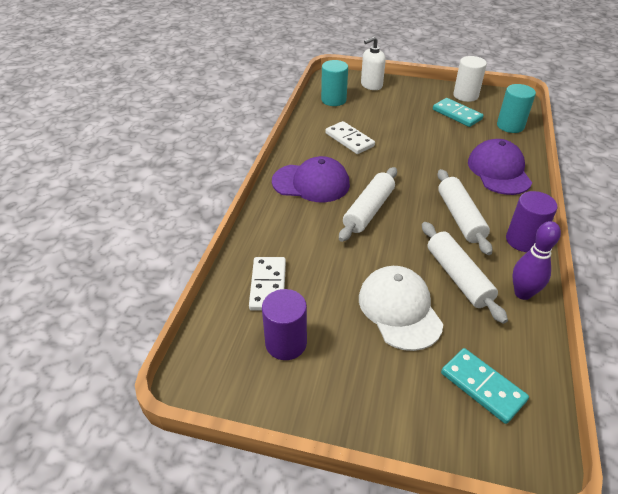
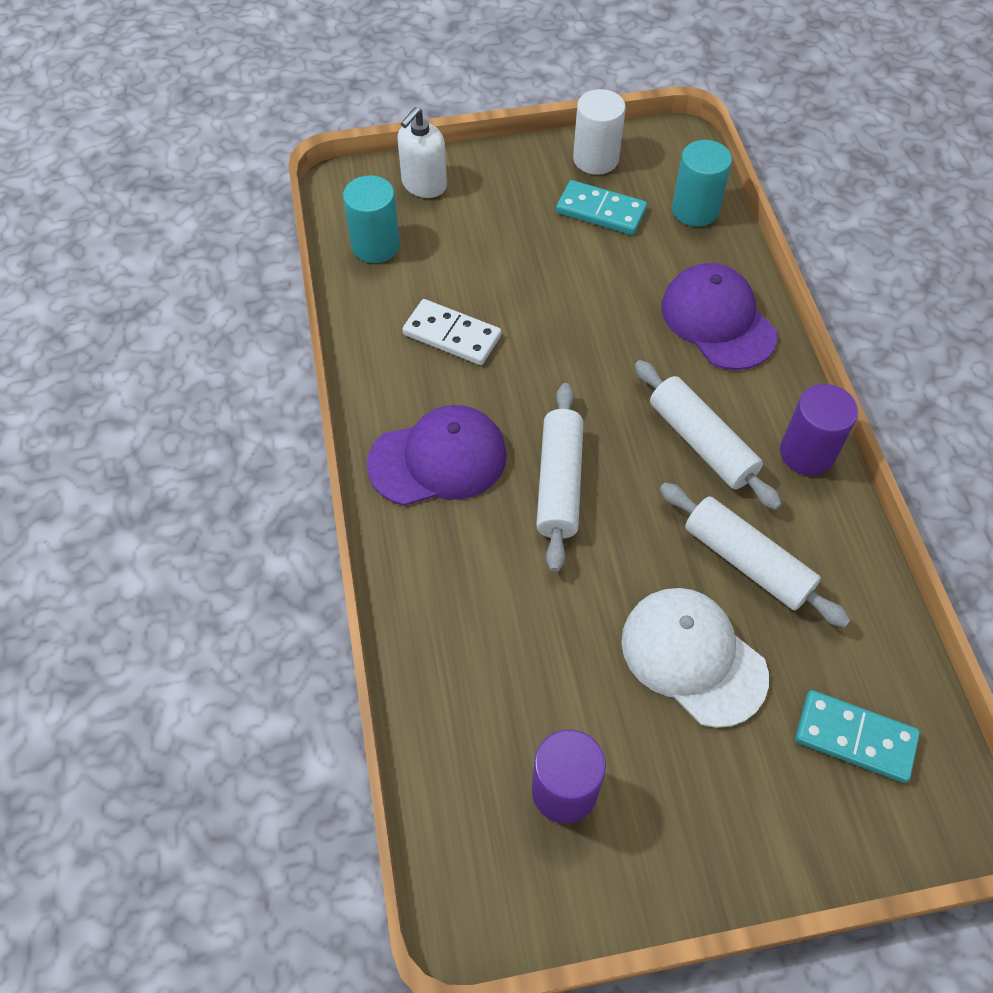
camera: 25 degrees left, 15 degrees up
(268, 285) = (481, 698): white domino -> none
(522, 293) = (843, 554): purple bowling pin -> none

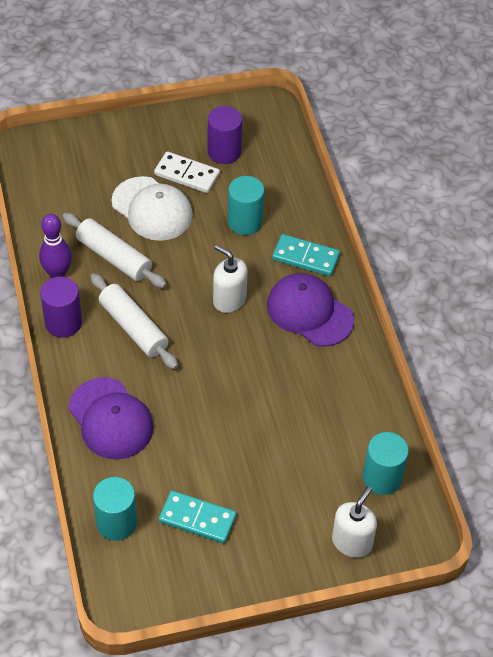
camera: 175 degrees right, 5 degrees down
(438, 459) = (309, 312): purple cap -> purple cap turned 60 degrees clockwise
(452, 335) = (311, 401): white domino -> white domino (187, 174)
(530, 625) = (245, 222): none -> turquoise cylinder
(559, 483) = (229, 299): white rolling pin -> white soap dispenser
(595, 159) = (201, 577): white cylinder -> none
(833, 535) = (57, 273): none -> purple bowling pin
(855, 737) = (69, 176): turquoise domino -> turquoise domino (305, 257)

